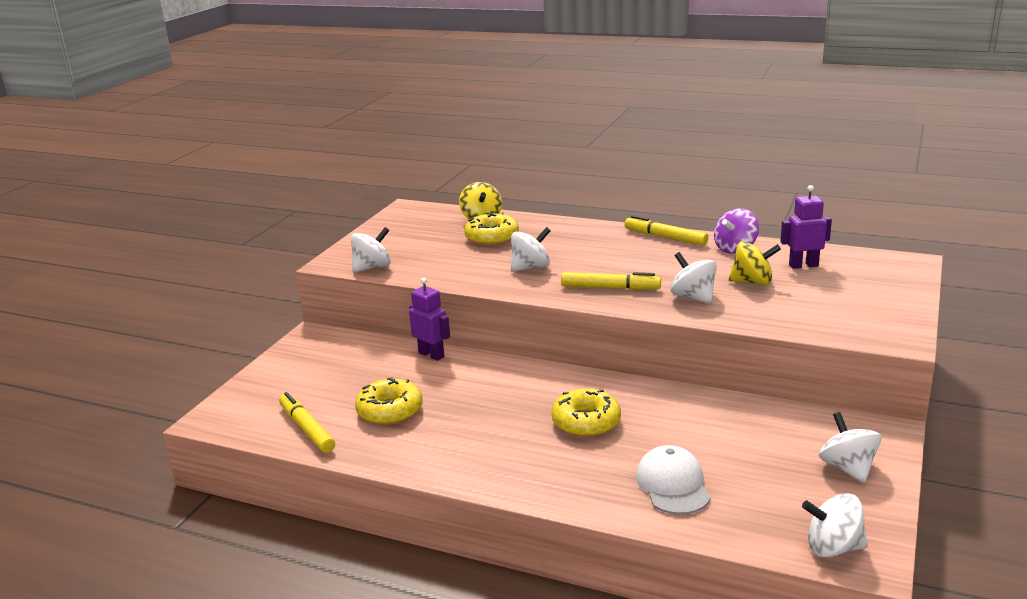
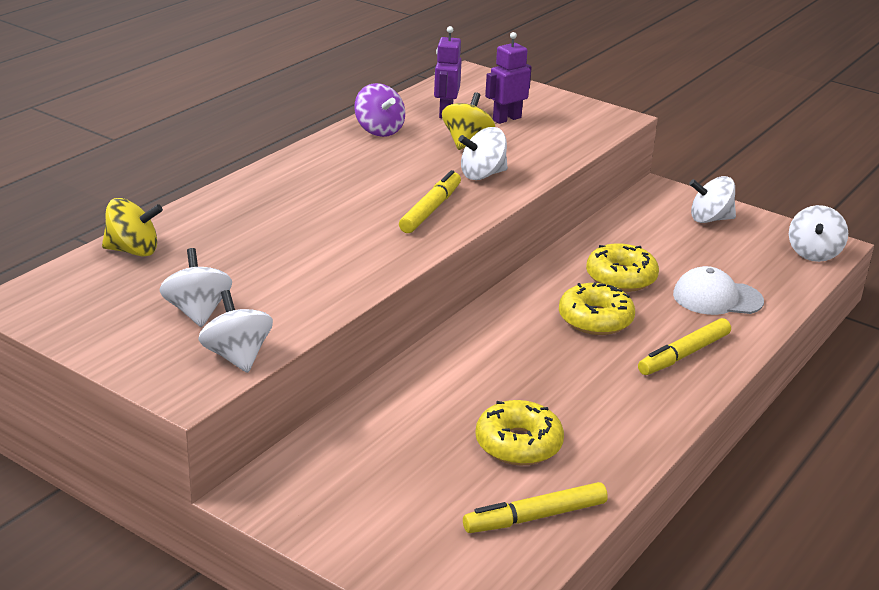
camera: 80 degrees left, 5 degrees up
(431, 355) = (388, 395): purple robot -> purple robot (506, 119)
(492, 238) = (213, 254): yellow donut -> yellow donut (621, 278)
(531, 267) = (336, 244): white spinning top -> white spinning top (197, 312)
(665, 237) = (316, 155): yellow marker -> yellow marker (684, 355)

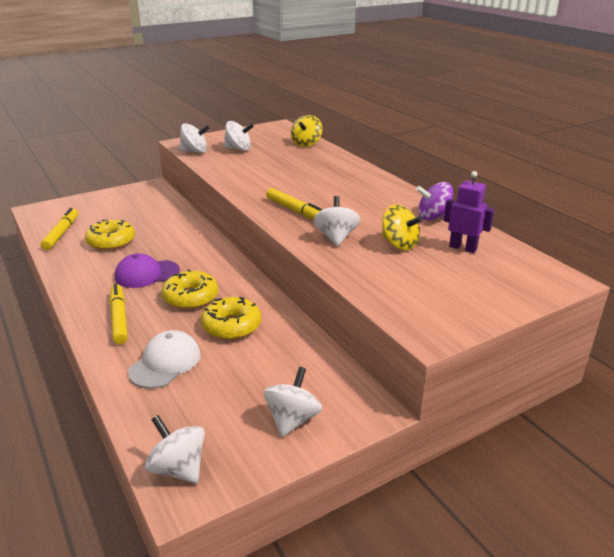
camera: 115 degrees right, 0 degrees up
(506, 119) = (442, 272): purple robot -> none
(576, 371) = (147, 274): none -> purple cap

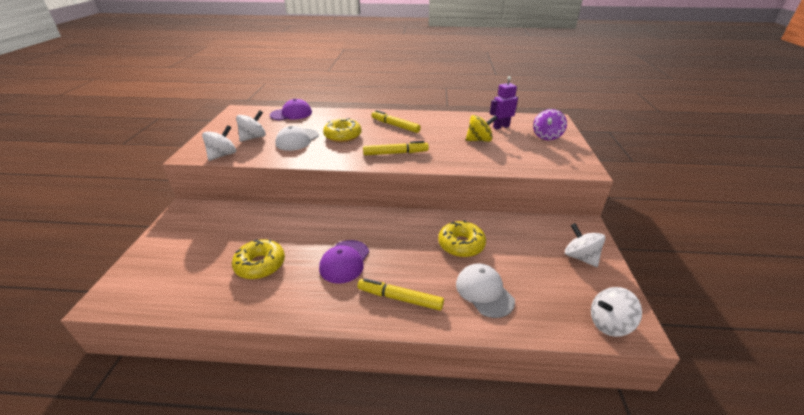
camera: 55 degrees left, 5 degrees up
(61, 233) = (194, 293): yellow marker -> yellow marker (395, 125)
(191, 297) = (405, 250): yellow donut -> yellow donut (343, 136)
(259, 164) = (297, 140): none -> white cap
(306, 144) = (291, 114): yellow spinning top -> purple cap
(336, 237) = (450, 154): white spinning top -> none
(433, 217) = (457, 120): purple spinning top -> purple spinning top (547, 136)

